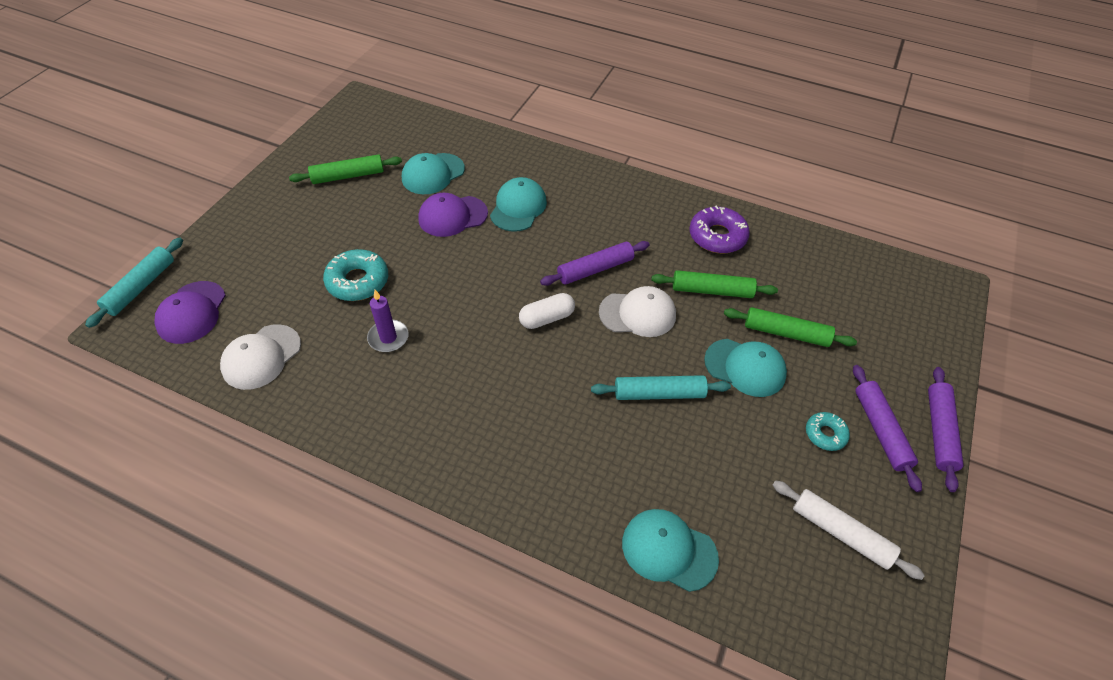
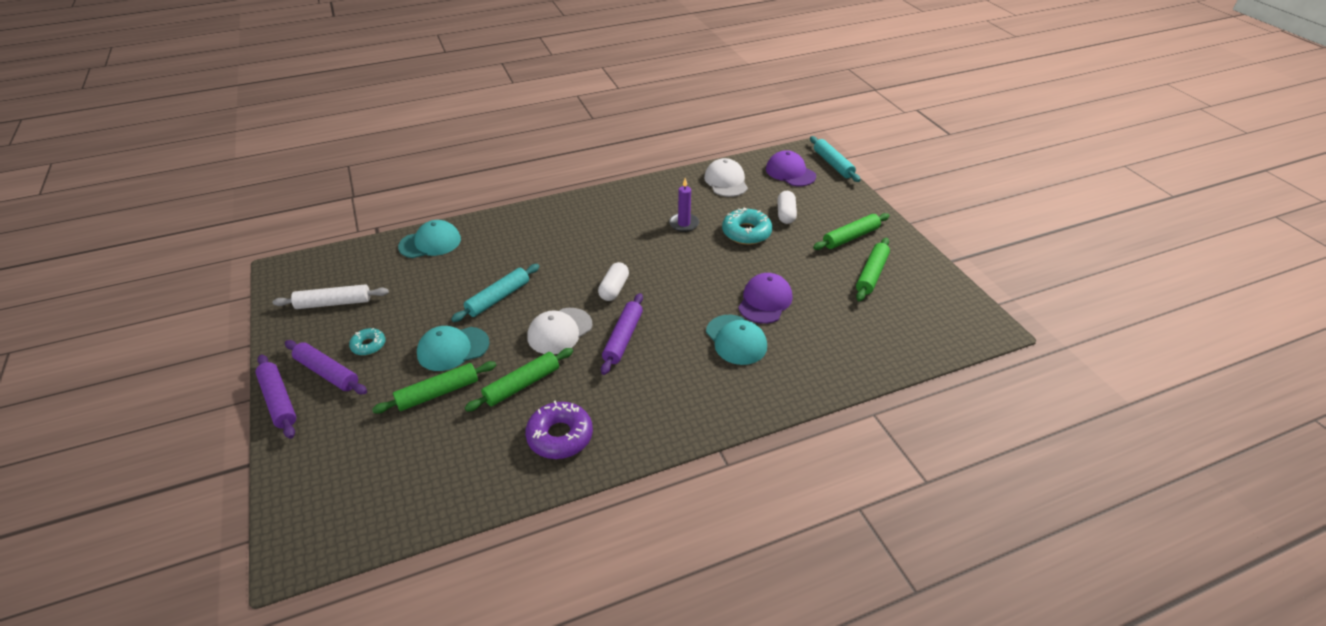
camera: 135 degrees right, 10 degrees down
(294, 271) = (785, 214): none -> white capsule
(297, 210) = (850, 237): none -> green rolling pin
(433, 174) = (830, 317): turquoise cap -> none

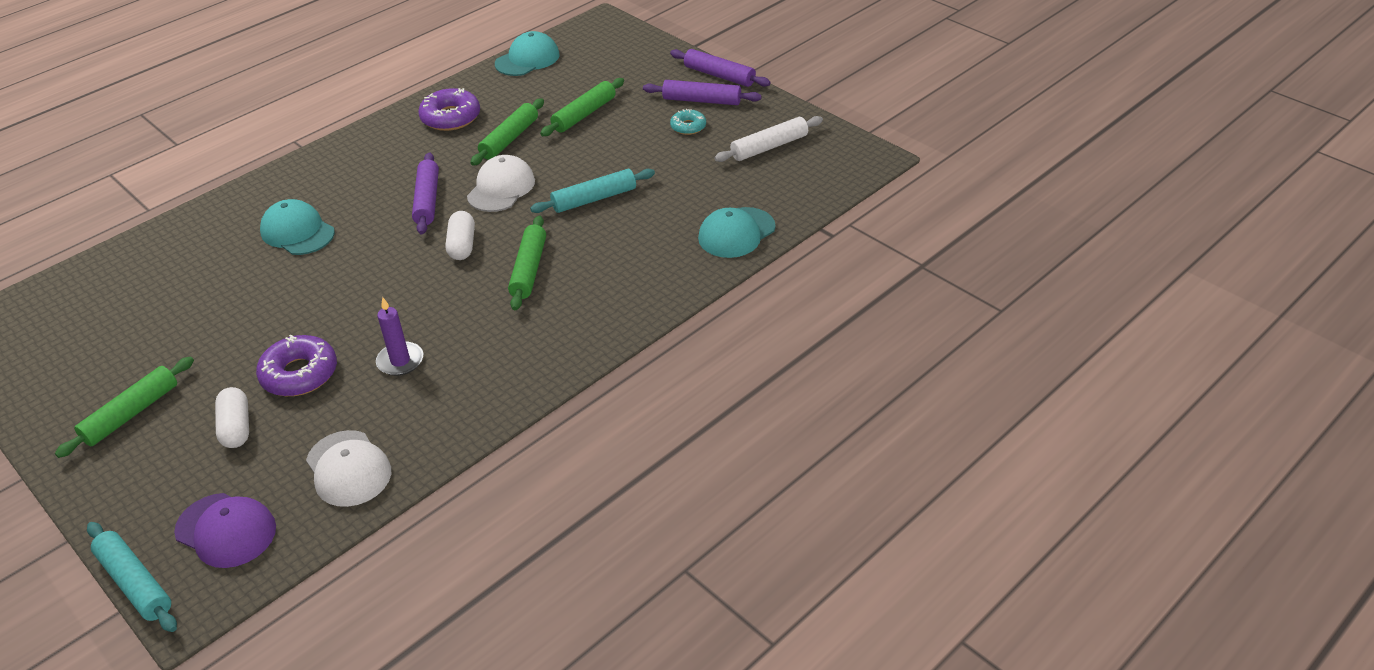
camera: 160 degrees right, 0 degrees up
(453, 349) = (601, 146): turquoise cap -> turquoise cap (527, 59)
(498, 298) = (594, 199): turquoise rolling pin -> turquoise rolling pin turned 45 degrees clockwise
(746, 232) = (299, 374): turquoise donut -> purple donut
(765, 301) = (265, 283): purple cap -> none
(871, 274) = (112, 359): green rolling pin -> green rolling pin (528, 269)

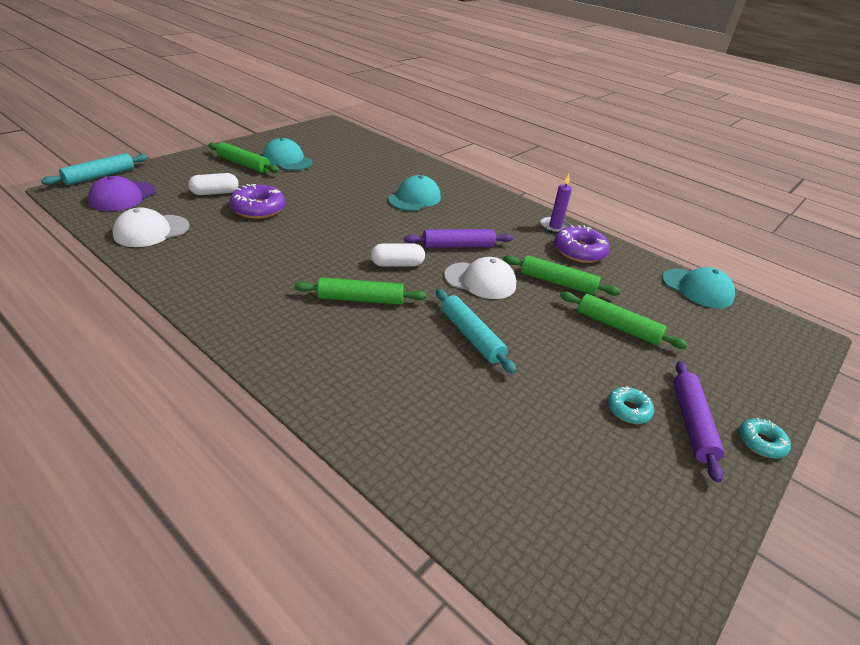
camera: 80 degrees right, 5 degrees down
(400, 361) = (257, 244): purple candle -> purple candle (555, 227)
(719, 75) = (761, 442): purple rolling pin -> turquoise donut
(736, 233) = (416, 454): turquoise cap -> turquoise cap (287, 160)
(769, 147) = (613, 496): white rolling pin -> none

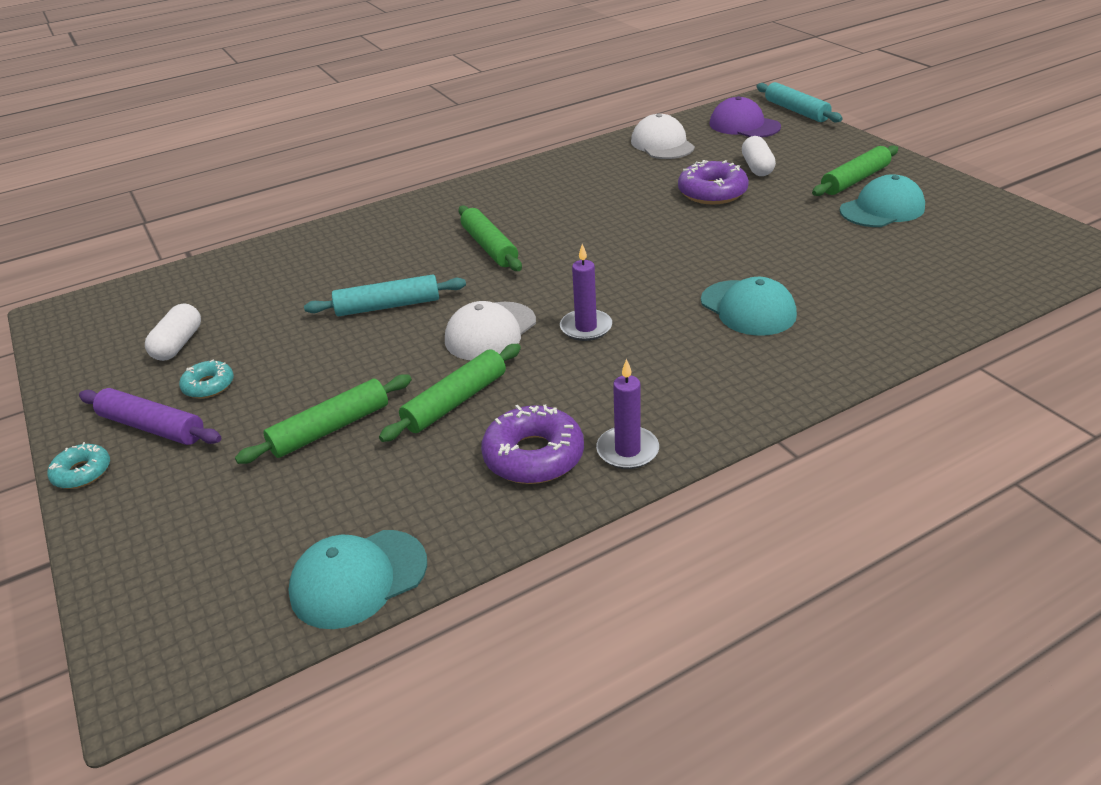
camera: 115 degrees right, 0 degrees up
(360, 299) = (490, 247): green rolling pin -> green rolling pin turned 45 degrees counterclockwise
(397, 264) = (552, 274): white capsule -> white capsule (178, 344)
(458, 246) = (586, 328): purple rolling pin -> purple candle

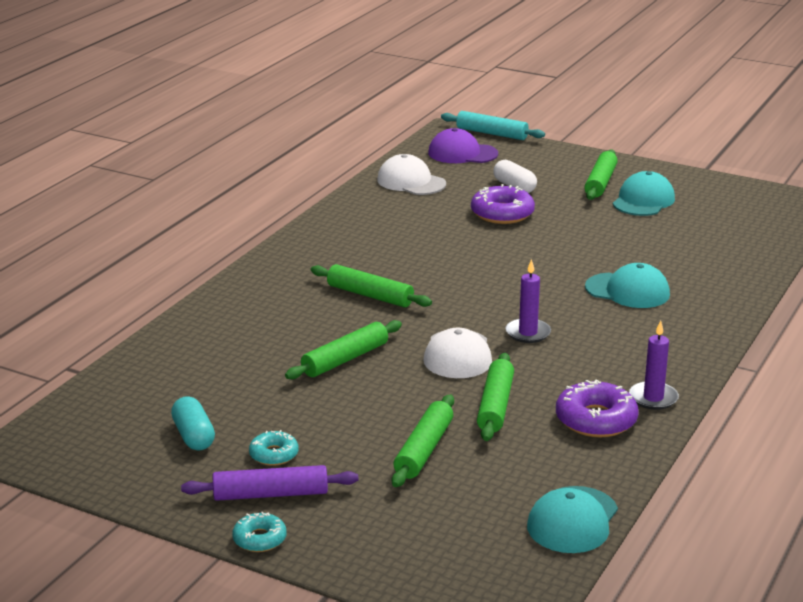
camera: 35 degrees left, 10 degrees down
(178, 344) = (193, 436): white capsule -> turquoise capsule
(388, 306) = (345, 359): turquoise rolling pin -> green rolling pin

